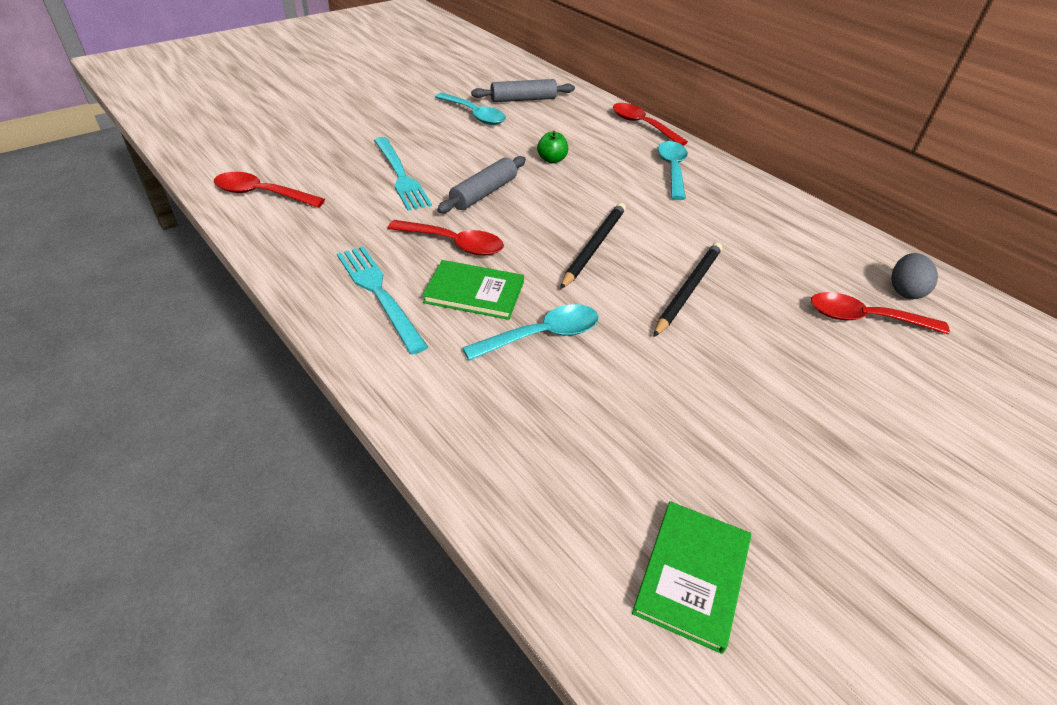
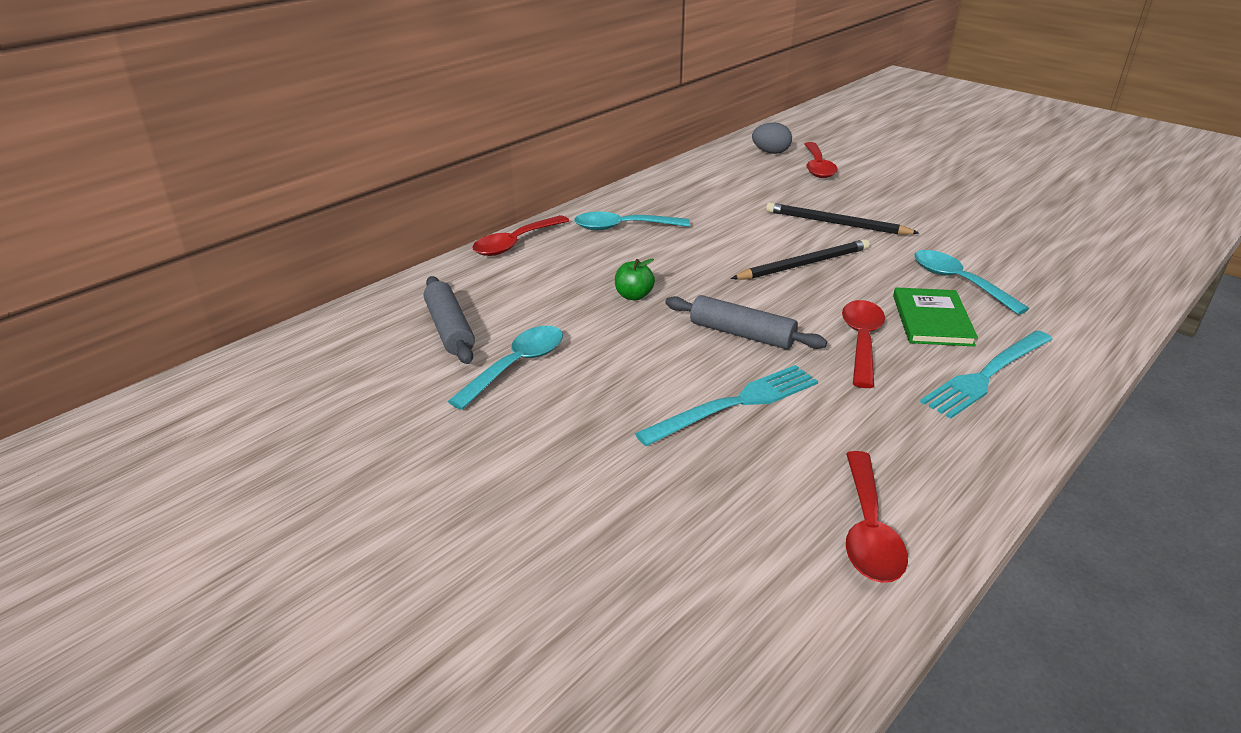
camera: 95 degrees left, 10 degrees down
(594, 246) = (803, 264): black pencil -> black pencil turned 135 degrees clockwise
(692, 575) = (1110, 227): green book -> none

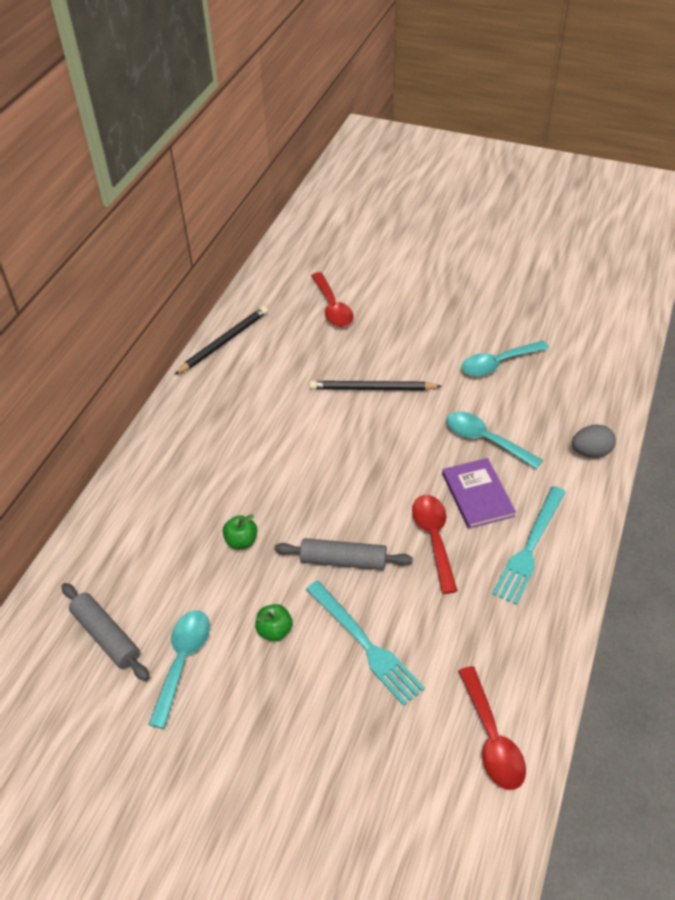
camera: 20 degrees left, 15 degrees up
(515, 243) = (110, 501): red spoon -> none
(623, 227) = (196, 449): turquoise spoon -> turquoise spoon (498, 363)
(633, 367) = (274, 630): none -> green apple
(735, 404) = (365, 644): turquoise fork -> turquoise fork turned 105 degrees clockwise
(770, 152) = (285, 295): grey egg -> grey egg (590, 452)
(803, 264) = (363, 454): black pencil -> black pencil (224, 342)
(932, 320) = (477, 495): green book -> purple book

